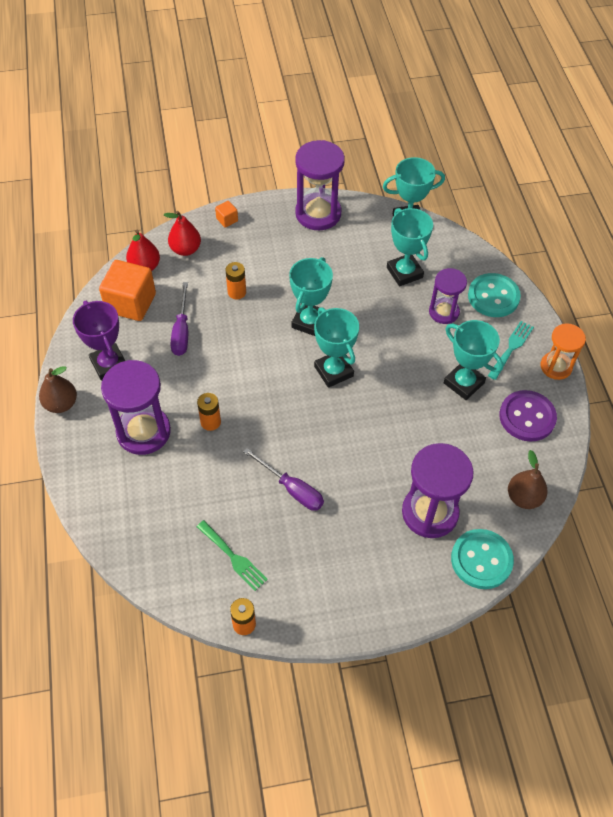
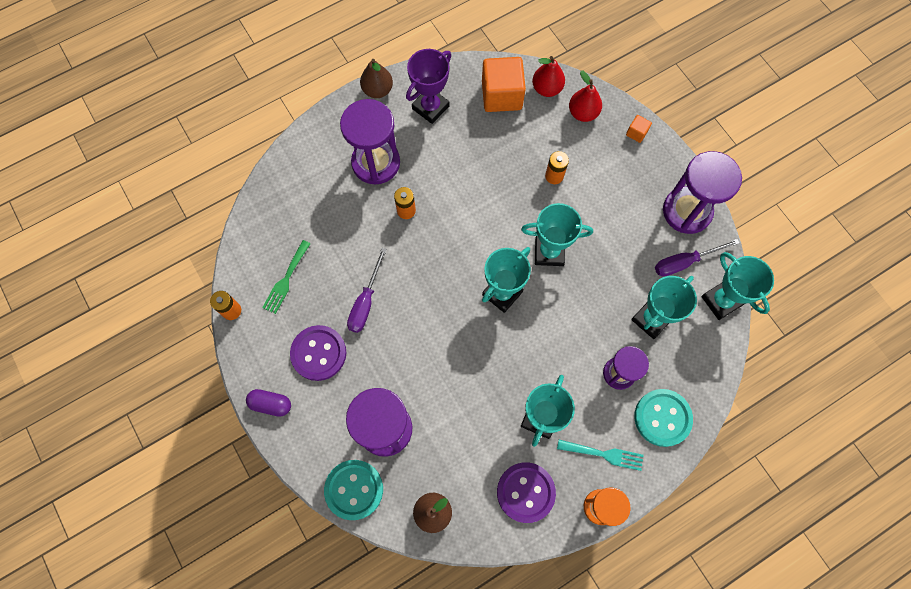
camera: 70 degrees right, 15 degrees up
(181, 331) = (490, 148): purple screwdriver -> purple screwdriver (684, 262)
(328, 550) = (318, 353): none -> purple button
(366, 613) = (271, 404): none -> purple capsule

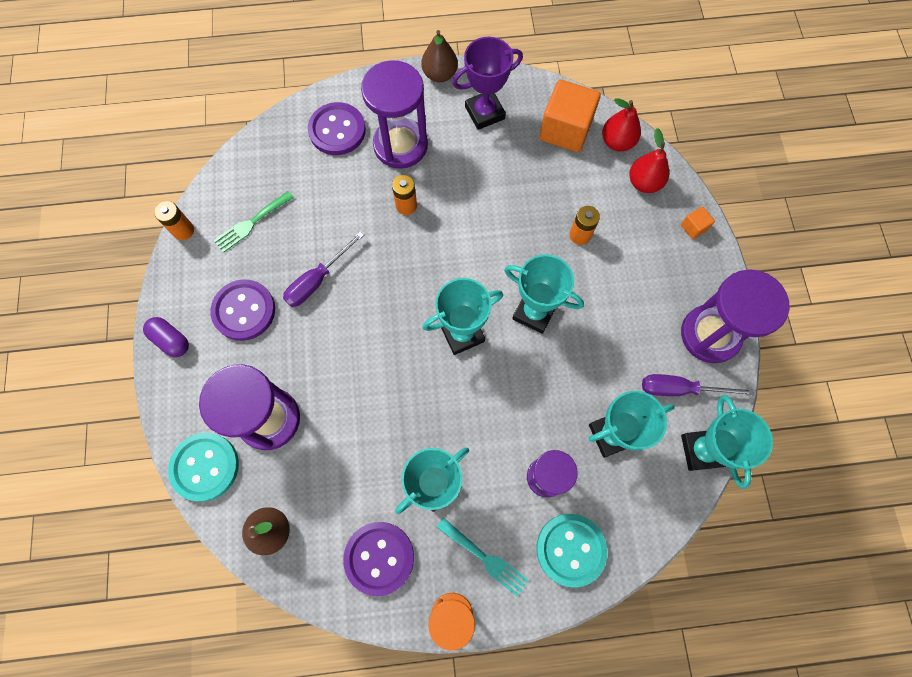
camera: 25 degrees right, 0 degrees up
(317, 172) = (337, 130): none -> purple button

